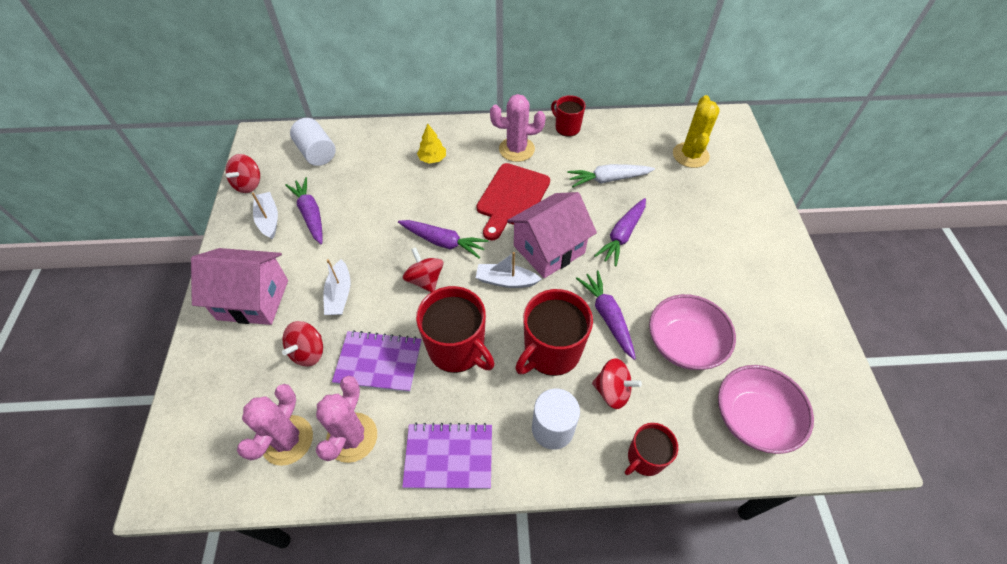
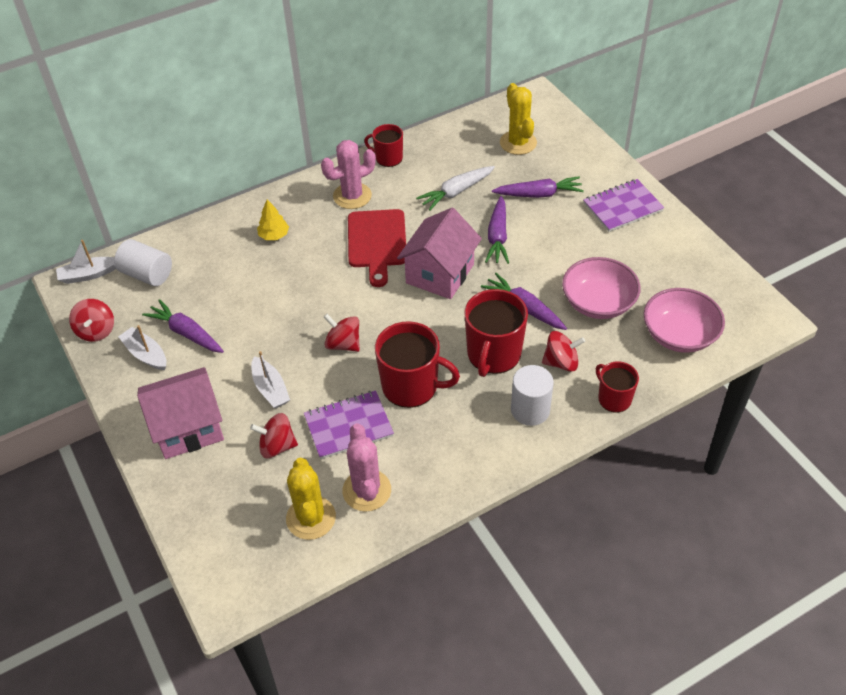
camera: 25 degrees left, 5 degrees down
(287, 440) = (311, 518): pink cactus -> yellow cactus
(308, 352) = (277, 446): red spinning top -> red spinning top turned 90 degrees clockwise
(443, 242) = (338, 306): purple carrot -> purple carrot (539, 194)
(449, 457) = (459, 467): purple notebook -> purple notebook (622, 207)
(506, 281) = (418, 315): white boat -> white boat (88, 275)
(645, 458) = (614, 398): red mug -> red mug turned 120 degrees clockwise

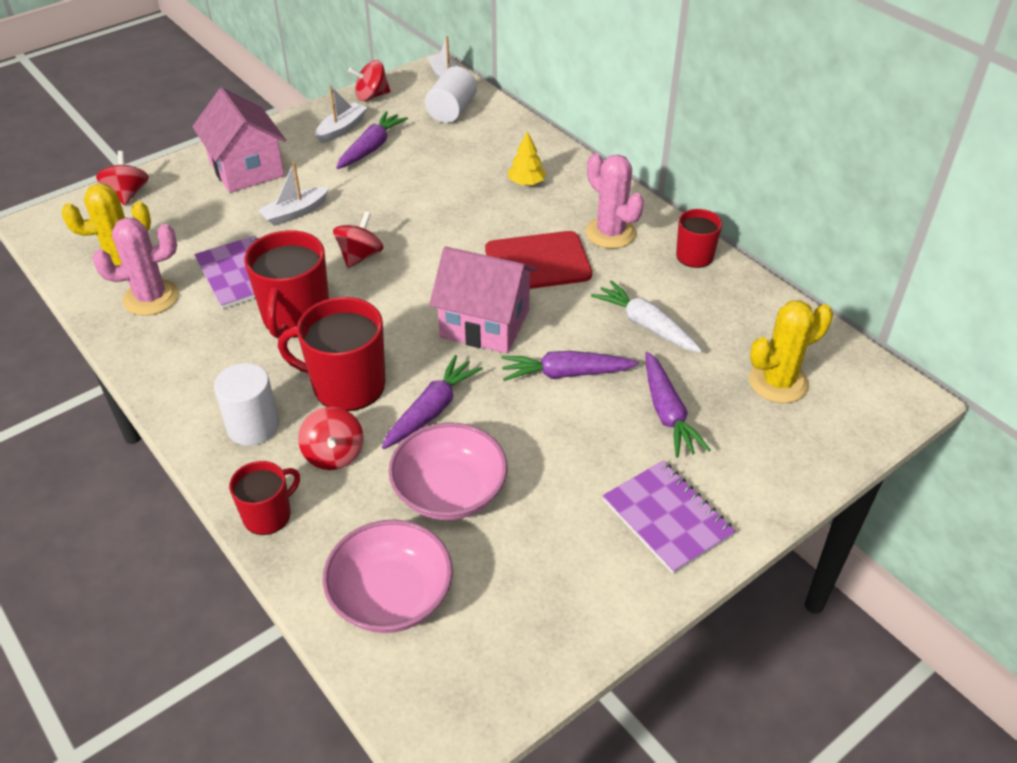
camera: 80 degrees right, 5 degrees down
(277, 446) = (218, 228): red spinning top -> red spinning top (127, 194)

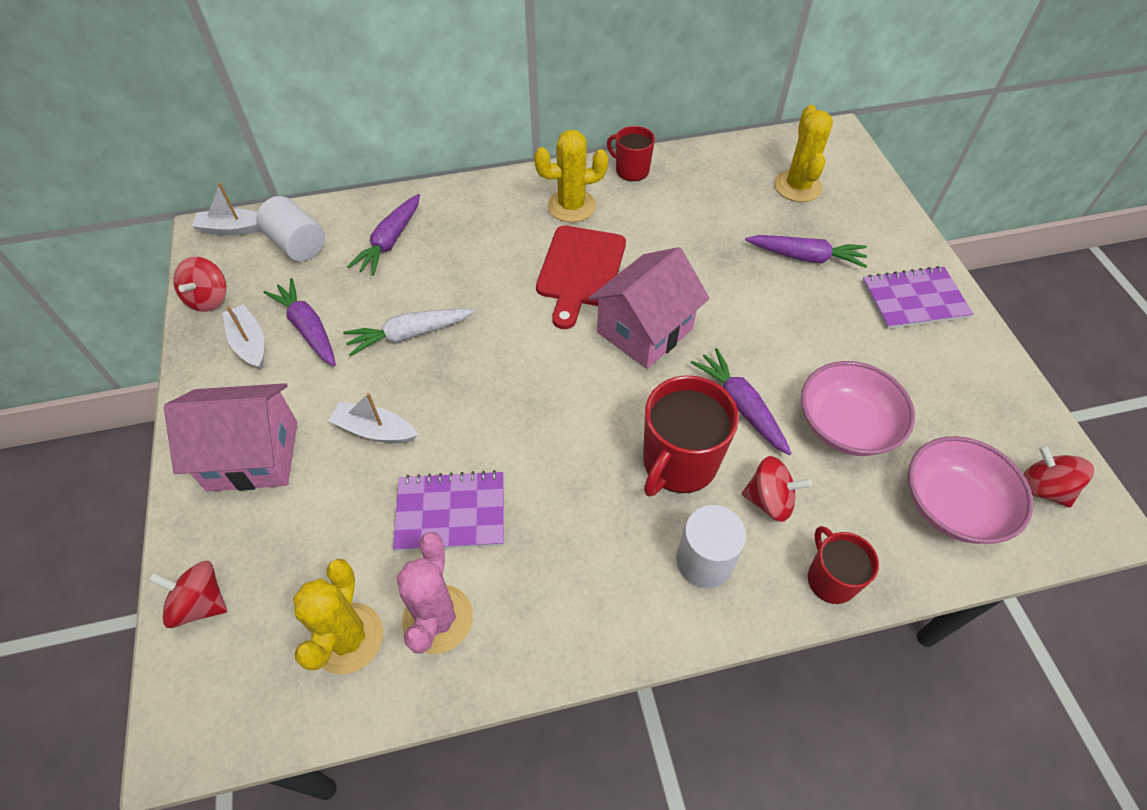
camera: 65 degrees left, 10 degrees up
(295, 213) = (374, 430): white boat -> white boat turned 120 degrees clockwise
(295, 317) = (554, 478): red mug -> none
(360, 256) = (488, 394): red spinning top -> red spinning top (1042, 488)
(526, 183) = (461, 232): yellow tree -> none
(565, 374) = (735, 300): purple carrot -> purple carrot (390, 241)
(610, 233) = (571, 206): pink cactus -> yellow cactus
(646, 325) = (700, 230): white carrot -> white carrot (409, 335)

